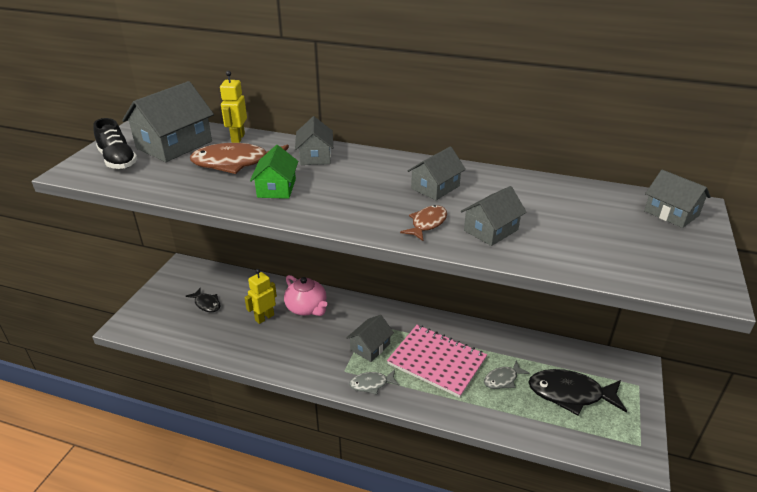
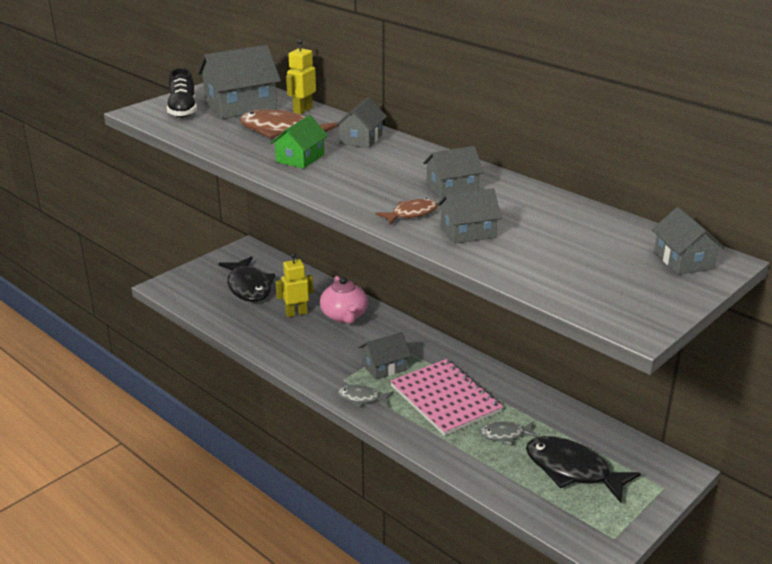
camera: 25 degrees right, 5 degrees down
(206, 304) = (248, 287): black fish -> black fish, size x1.85

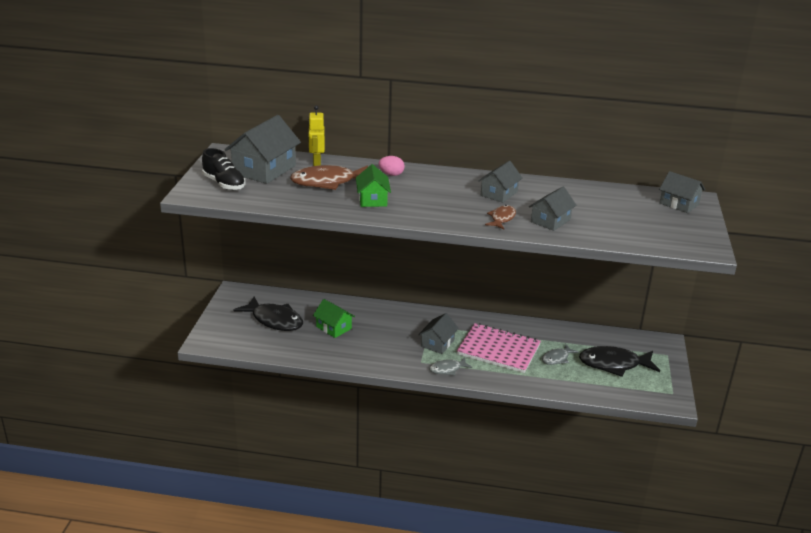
camera: 35 degrees left, 0 degrees up
(296, 313) = (334, 327): yellow robot -> green house
(344, 316) = (370, 318): pink teapot -> none
(361, 139) = (391, 174): grey house -> pink egg

